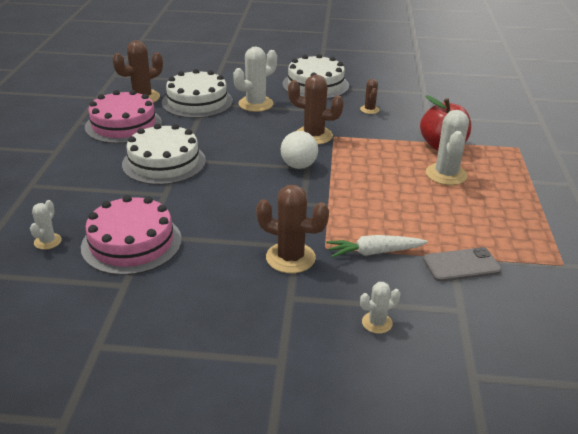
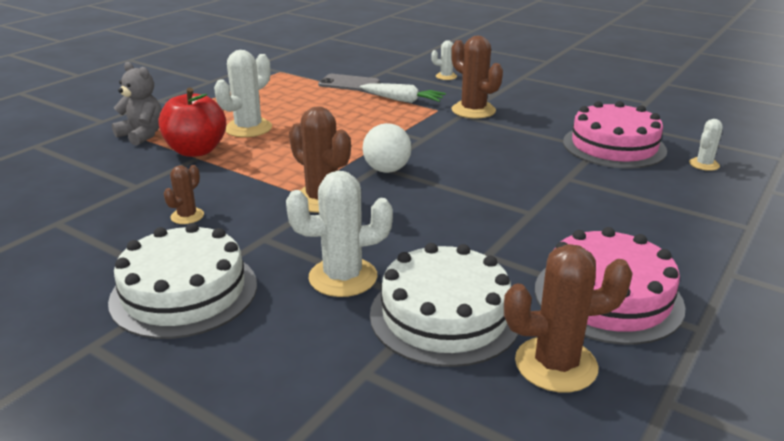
camera: 150 degrees left, 5 degrees down
(164, 162) = (555, 213): white cake -> none
(501, 148) = (142, 135): none -> grey teddy bear

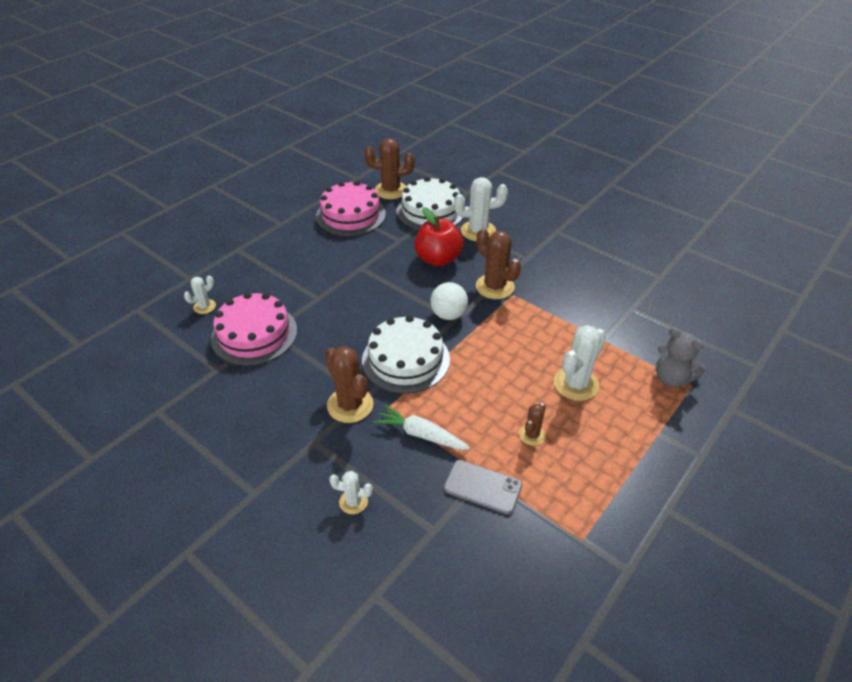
camera: 175 degrees left, 15 degrees up
(184, 292) = (556, 227): white cake -> white cake (405, 359)
(187, 216) = (579, 277): brown cactus -> brown cactus (532, 435)
(196, 151) = (609, 349): red apple -> red apple (438, 259)

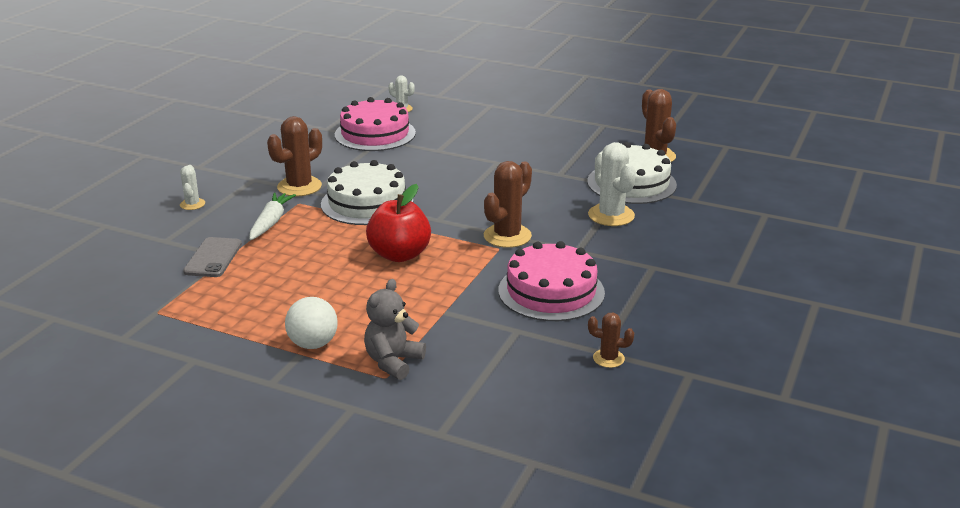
camera: 75 degrees right, 15 degrees down
(351, 215) = (587, 143): pink cake -> pink cake (551, 291)
(438, 259) = (538, 199): red apple -> red apple (399, 255)
(448, 315) = (444, 215): white ball -> white ball (313, 344)
(532, 435) = (281, 277): brown cactus -> brown cactus (608, 358)
(576, 384) = (362, 297): white cactus -> none

